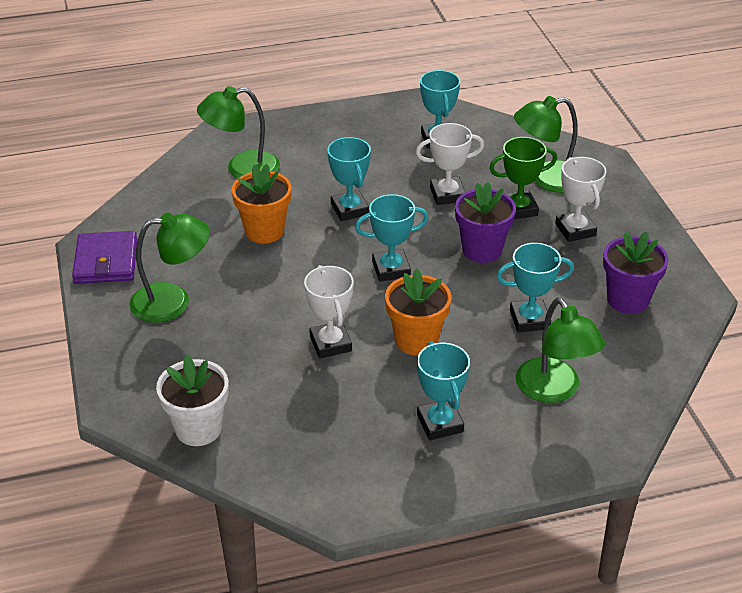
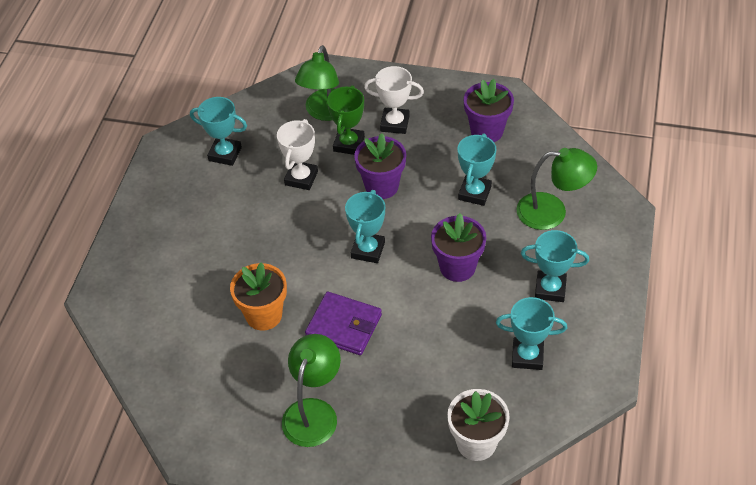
camera: 60 degrees left, 10 degrees up
(106, 261) = (226, 446): purple wallet -> purple wallet (344, 326)
(242, 169) = (165, 300): green lamp -> none
(330, 343) = (430, 322): white trophy -> none
(349, 209) = (276, 247): turquoise trophy -> turquoise trophy (527, 356)
(416, 340) = (457, 267): orange flower pot -> purple flower pot

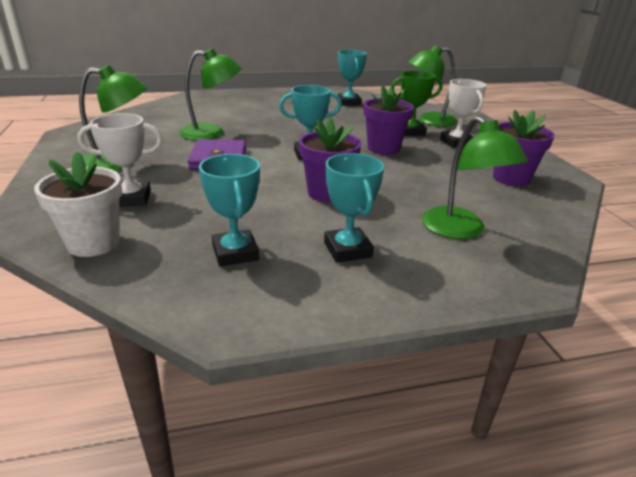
camera: 60 degrees right, 20 degrees down
(264, 315) = (211, 133): orange flower pot -> green lamp
(301, 178) = (355, 124): white trophy -> white trophy (131, 198)
(474, 193) = (428, 185): turquoise trophy -> none

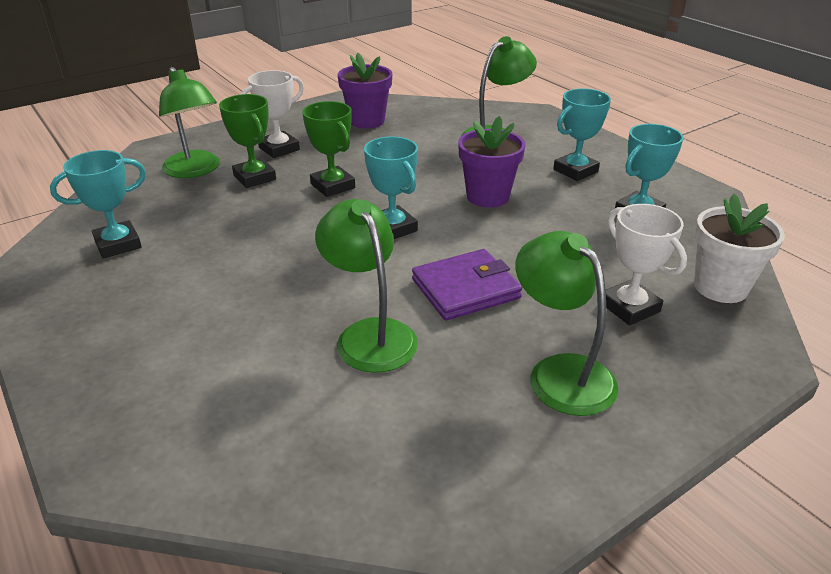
camera: 110 degrees left, 5 degrees up
(383, 148) = (332, 186): purple flower pot -> green trophy

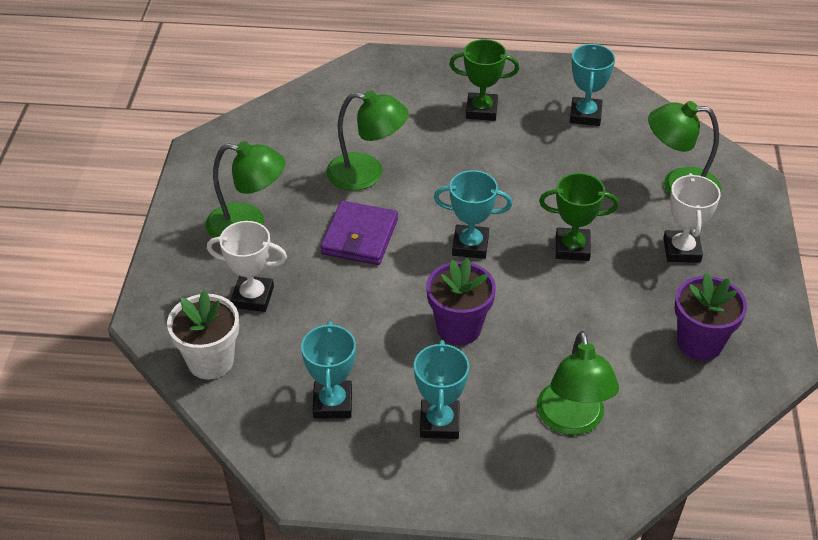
camera: 130 degrees right, 10 degrees up
(254, 177) = (632, 212): green trophy -> green trophy (481, 110)

